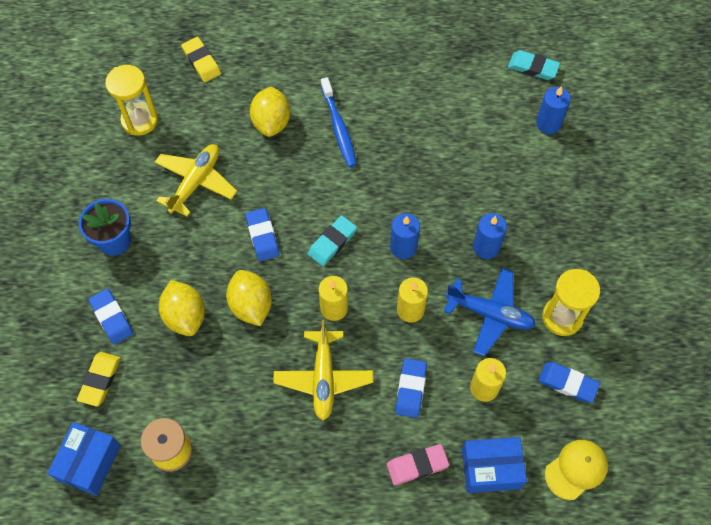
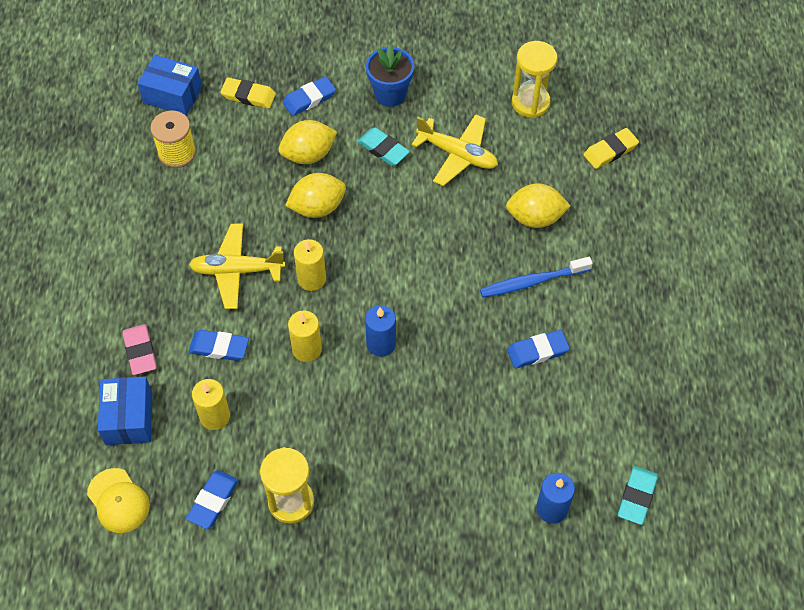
camera: 90 degrees right, 5 degrees down
(262, 236) = (395, 214): blue eraser -> blue eraser (537, 351)
(332, 242) = (387, 277): turquoise eraser -> turquoise eraser (383, 149)
(486, 247) = (380, 427): blue candle -> none
(490, 314) = (298, 427): blue plane -> none

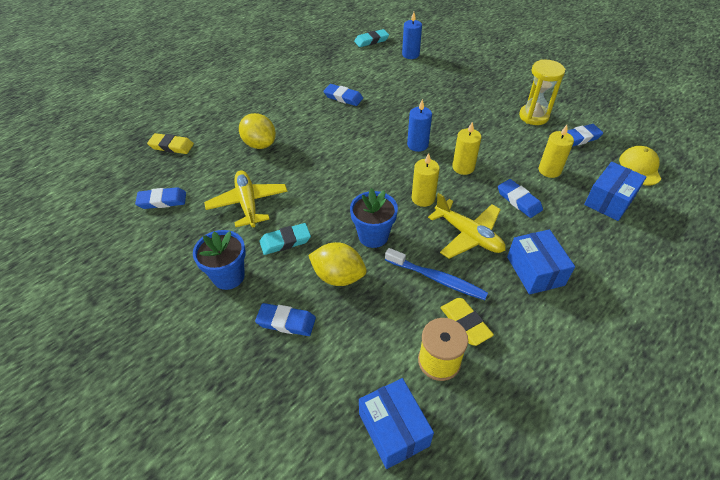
camera: 135 degrees left, 10 degrees down
(140, 351) = (578, 231): pink eraser -> none
(154, 278) = (535, 271): none -> blue box
(248, 95) = (328, 367): yellow eraser -> yellow eraser (465, 323)
(317, 207) = (373, 236): yellow lemon -> blue flower pot
(383, 149) = (285, 241): turquoise eraser -> turquoise eraser turned 75 degrees clockwise
(530, 103) = (162, 200): yellow hourglass -> blue eraser
(532, 282) = (305, 121): blue toothbrush -> blue toothbrush (437, 279)

